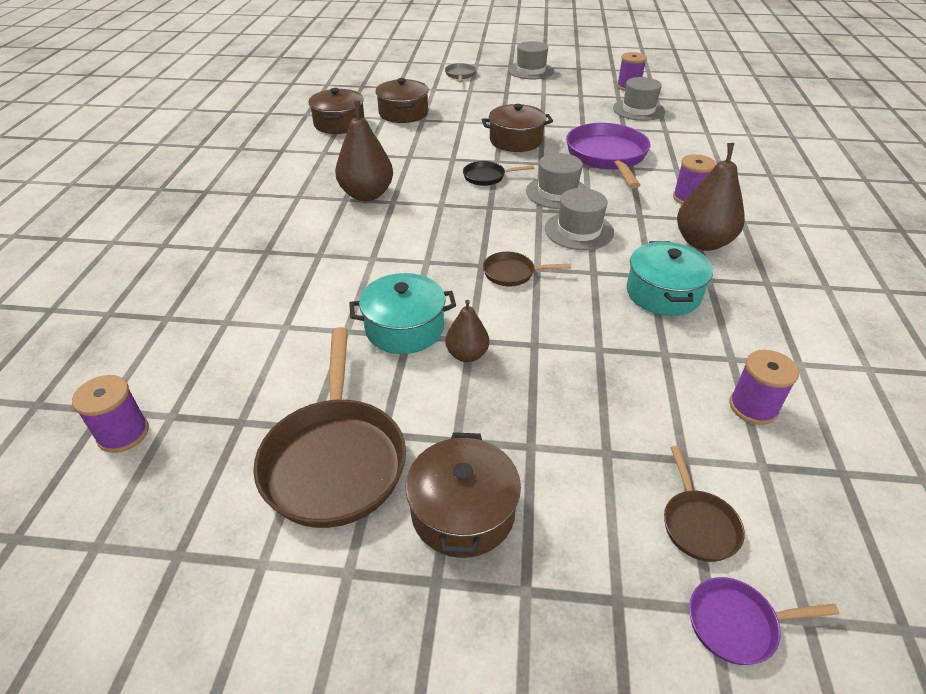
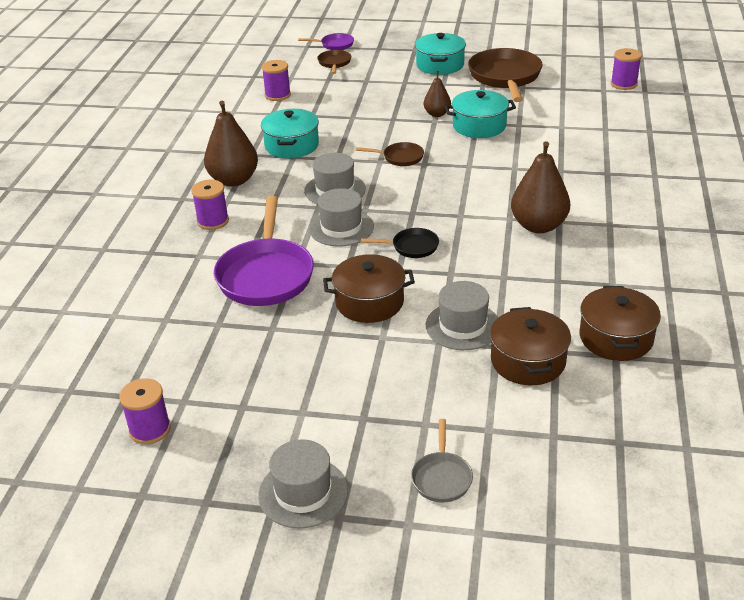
camera: 175 degrees left, 5 degrees down
(463, 512) = (440, 65): brown pot -> turquoise pot
(638, 110) = (173, 365): grey hat -> grey hat (462, 326)

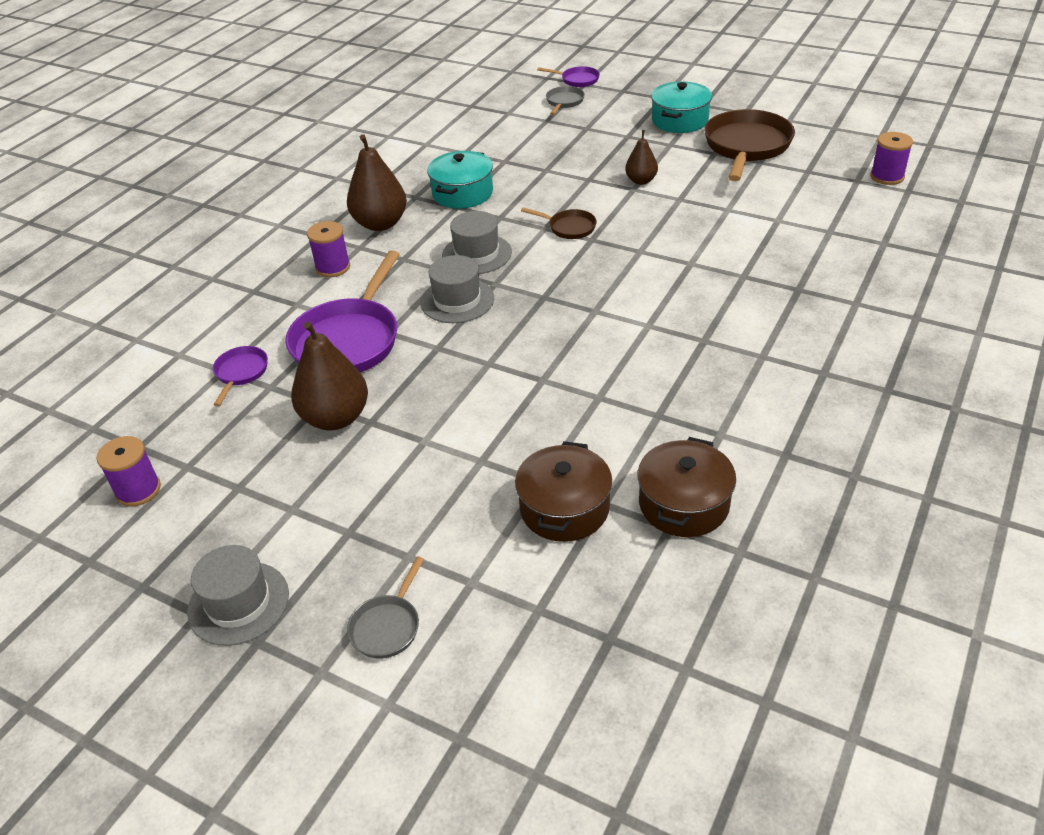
camera: 20 degrees right, 5 degrees up
(183, 319) = (241, 373): none -> purple pan
(277, 95) = (482, 131): purple spool -> none
(334, 63) = (564, 102): brown pan -> grey pan
(369, 302) = (435, 396): brown pot -> none
(412, 247) = (518, 339): black pan -> none
(462, 326) = (517, 447): grey hat -> none
(479, 126) = (680, 203): turquoise pot -> none
(538, 226) = (676, 341): brown pear -> brown pear (335, 418)

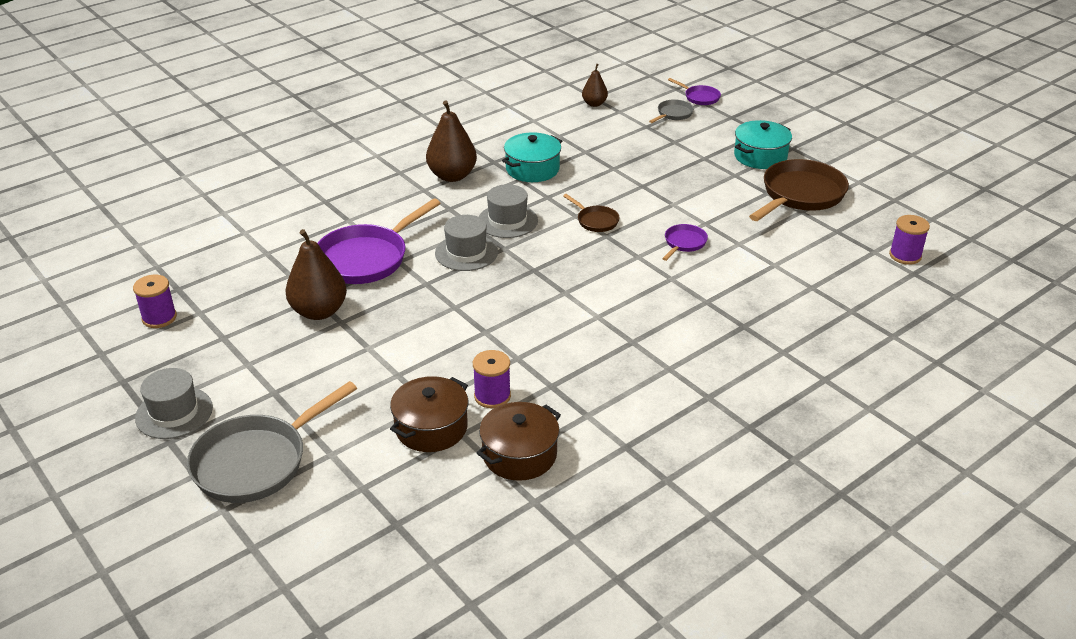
camera: 20 degrees right, 5 degrees down
(241, 373) = (277, 259): purple pan -> purple pan (684, 243)
(333, 267) = (393, 200): purple spool -> purple spool (492, 396)
(387, 626) = (256, 462): grey pan -> grey pan, size x2.07
(641, 181) = (685, 199): brown pear -> brown pear (594, 104)

